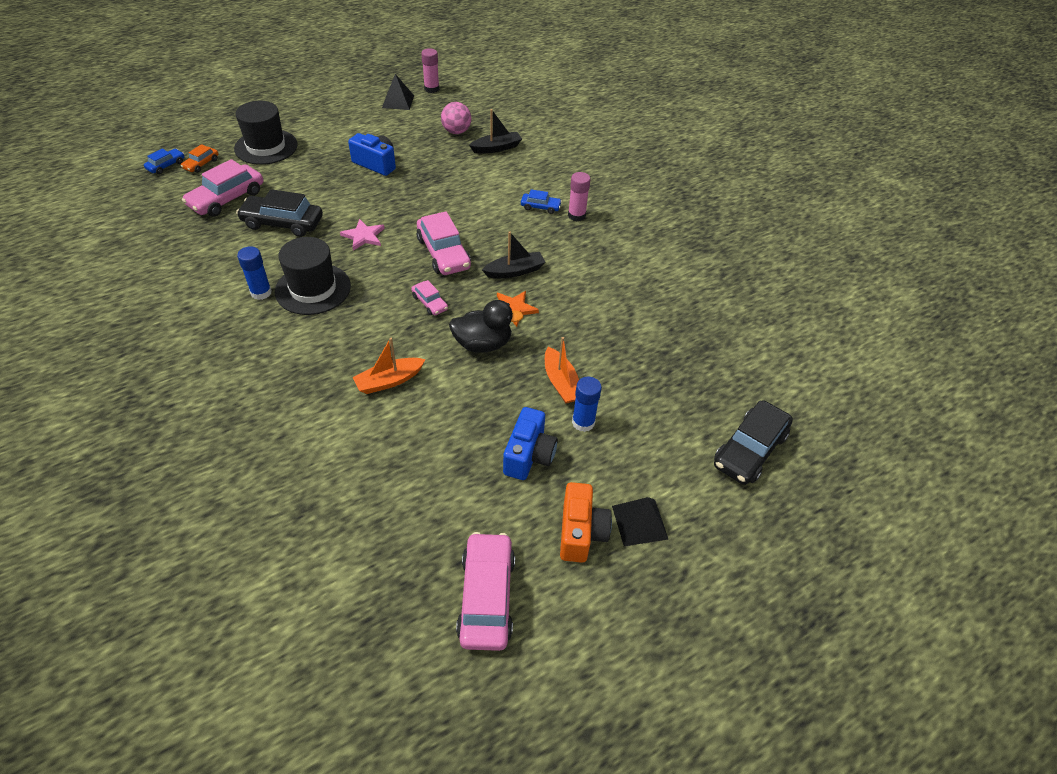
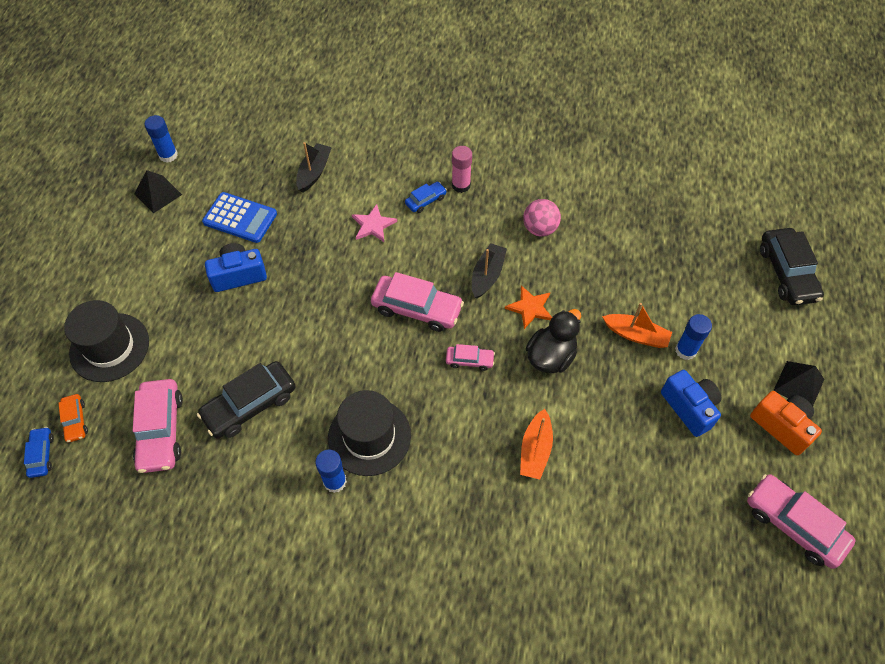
camera: 45 degrees left, 10 degrees up
(363, 236) = (335, 352): pink star -> pink star (373, 225)
(420, 140) = (240, 218): none -> blue calculator
(431, 89) = (168, 155): pink glue stick -> blue glue stick
(456, 131) = (257, 183): pink ball -> pink ball (540, 229)

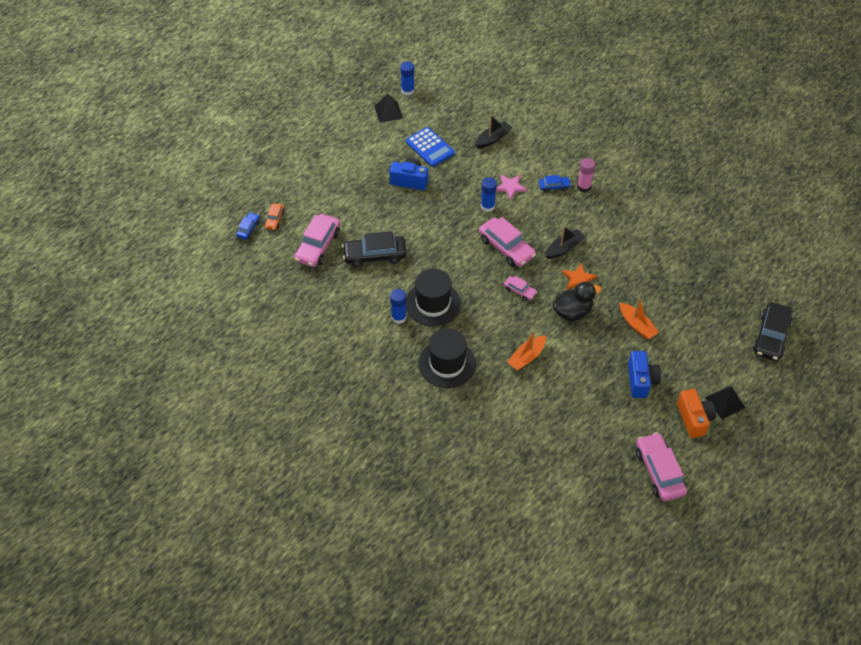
camera: 30 degrees right, 5 degrees down
(109, 347) = (313, 188): black hat -> black hat (447, 364)
(540, 229) = (618, 236): pink ball -> none
(685, 350) = (663, 349): blue glue stick -> blue glue stick (487, 206)

